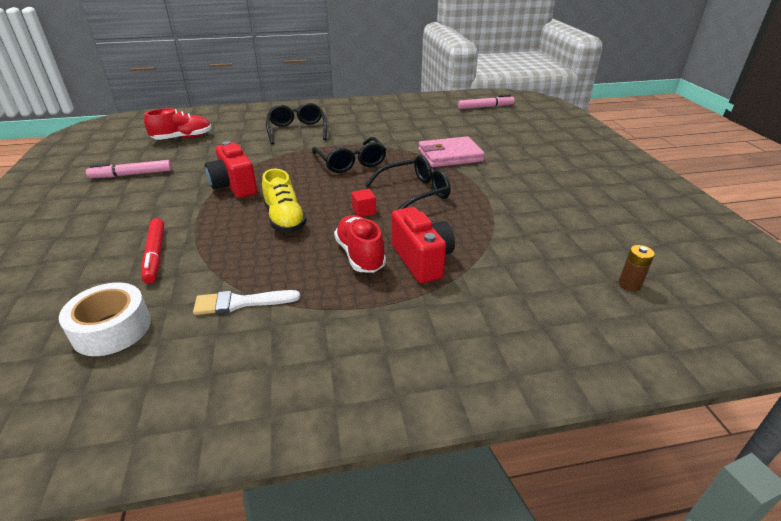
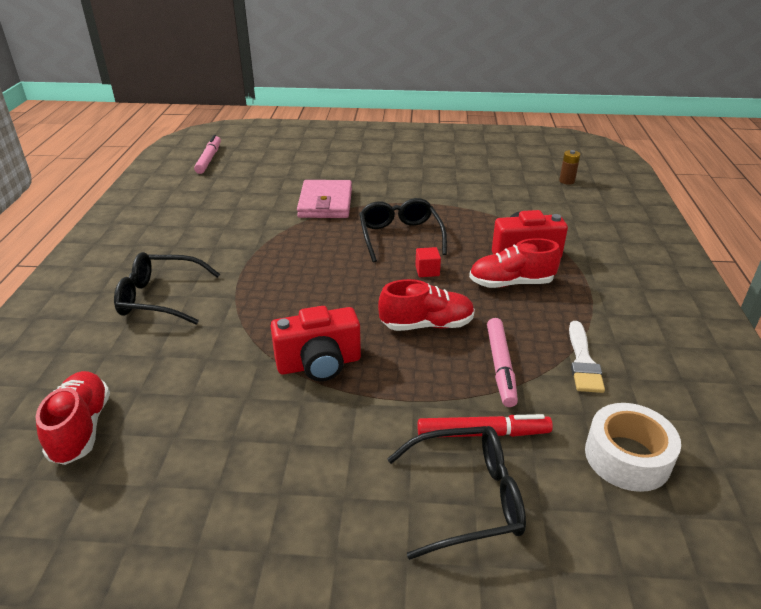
camera: 75 degrees left, 0 degrees up
(131, 174) = (208, 489): pink marker -> pink marker (500, 366)
(285, 219) = (427, 325): yellow shoe -> red shoe
(351, 162) = (303, 265): black glasses -> black glasses (467, 498)

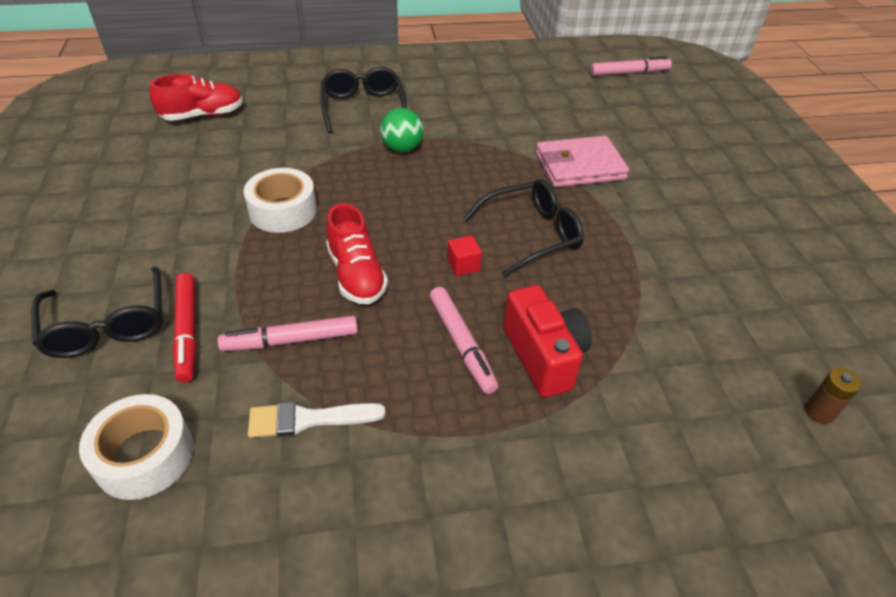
camera: 75 degrees right, 10 degrees up
(252, 282) = (402, 148): none -> green ball
(319, 364) = (283, 210): red camera -> white tape
(511, 283) = (461, 344): red shoe -> pink marker

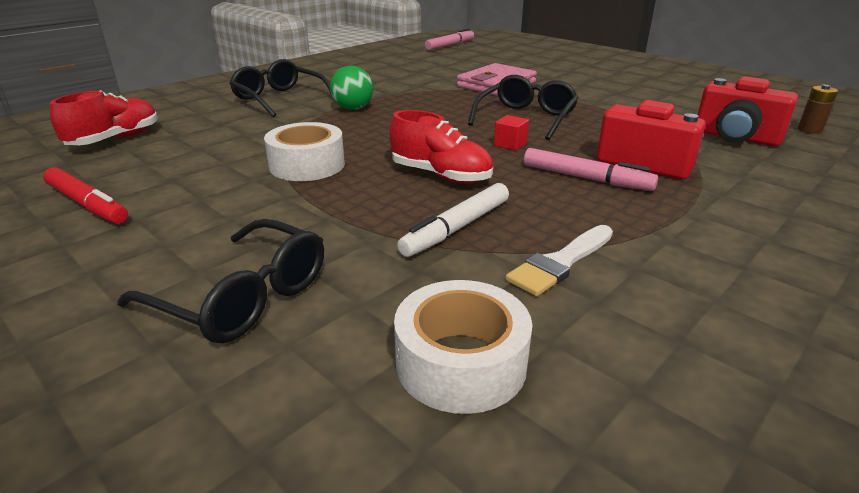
camera: 35 degrees left, 15 degrees down
(187, 331) = (345, 263): red marker -> red marker (87, 204)
(291, 340) = (456, 228): pink marker -> white marker
(702, 374) = (735, 138): none -> red camera

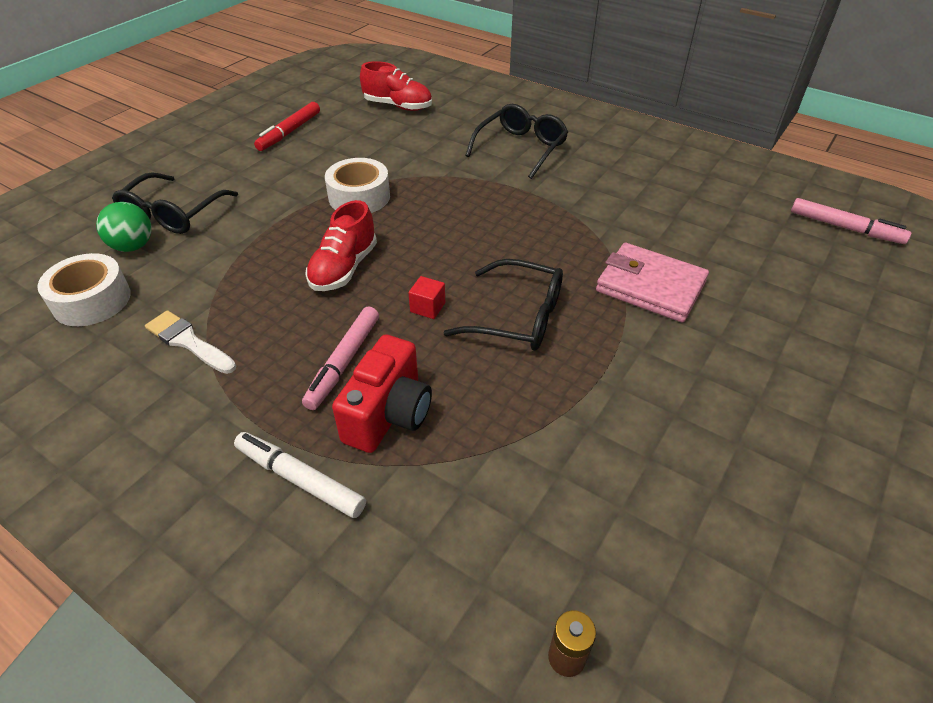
camera: 80 degrees right, 15 degrees up
(353, 109) = (507, 194): green ball -> green ball (133, 246)
(456, 228) = (247, 286): white marker -> white marker (300, 479)
(735, 138) = (500, 530): red camera -> none

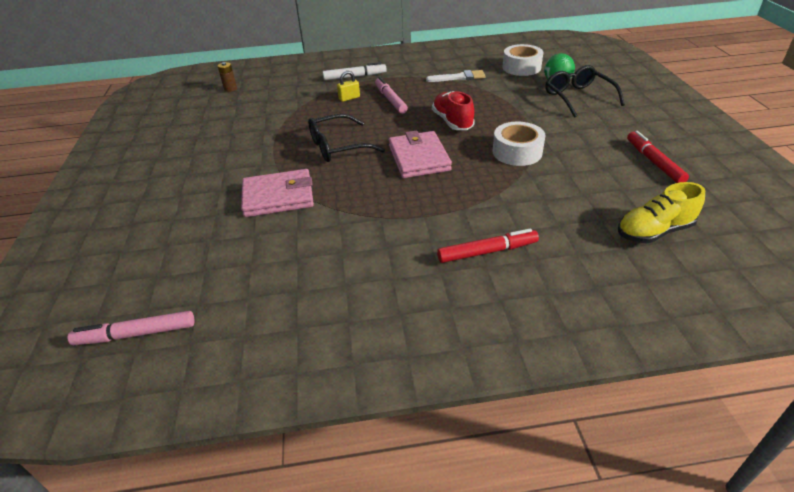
camera: 140 degrees right, 5 degrees down
(388, 414) = (349, 98): red camera -> yellow padlock
(398, 106) = (654, 231): red shoe -> yellow shoe
(427, 307) = (386, 129): red cube -> none
(453, 245) = (419, 158): none -> pink wallet
(521, 148) = (487, 252): black glasses -> red marker

